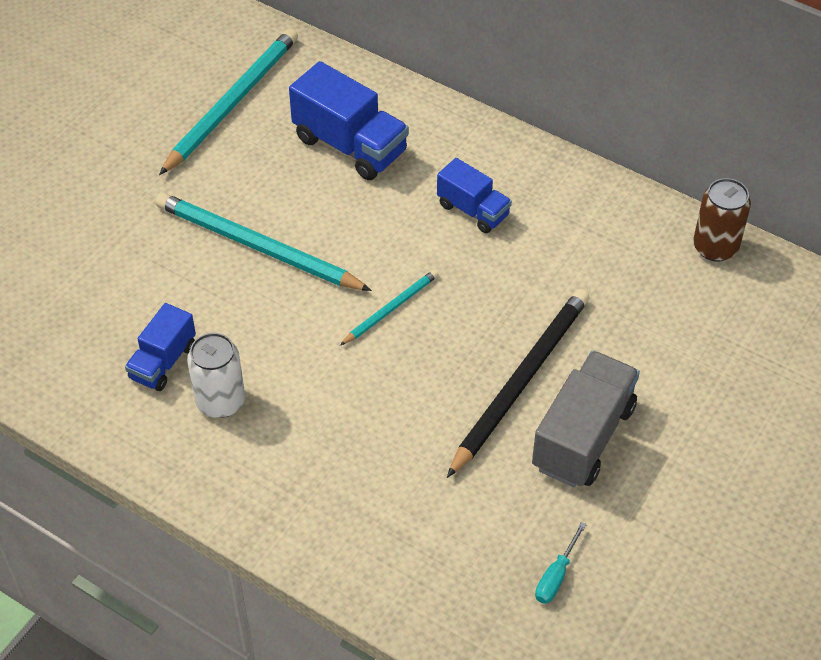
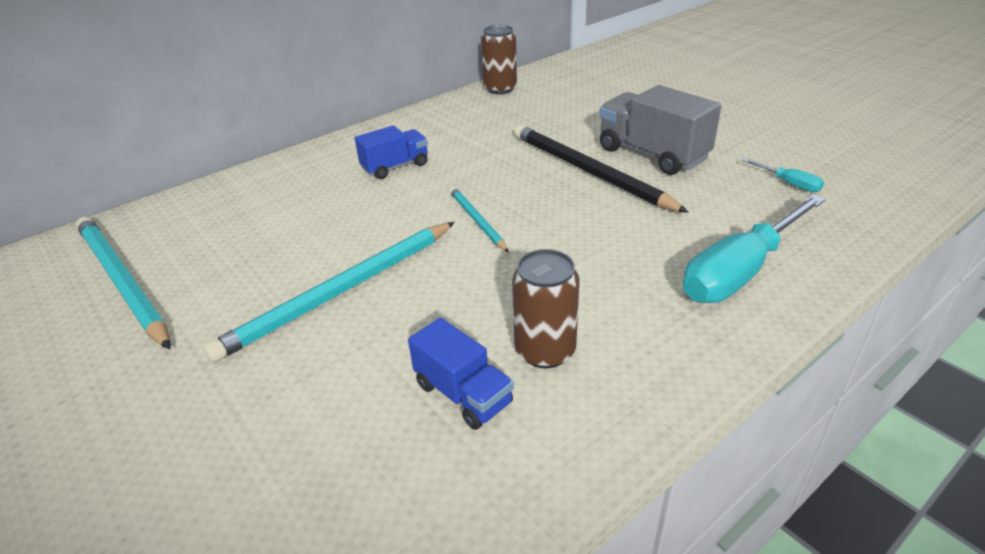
camera: 70 degrees left, 15 degrees down
(220, 401) = (545, 351): white can -> brown can
(350, 145) = (263, 215): blue truck -> none
(366, 531) = (740, 271): none -> turquoise screwdriver

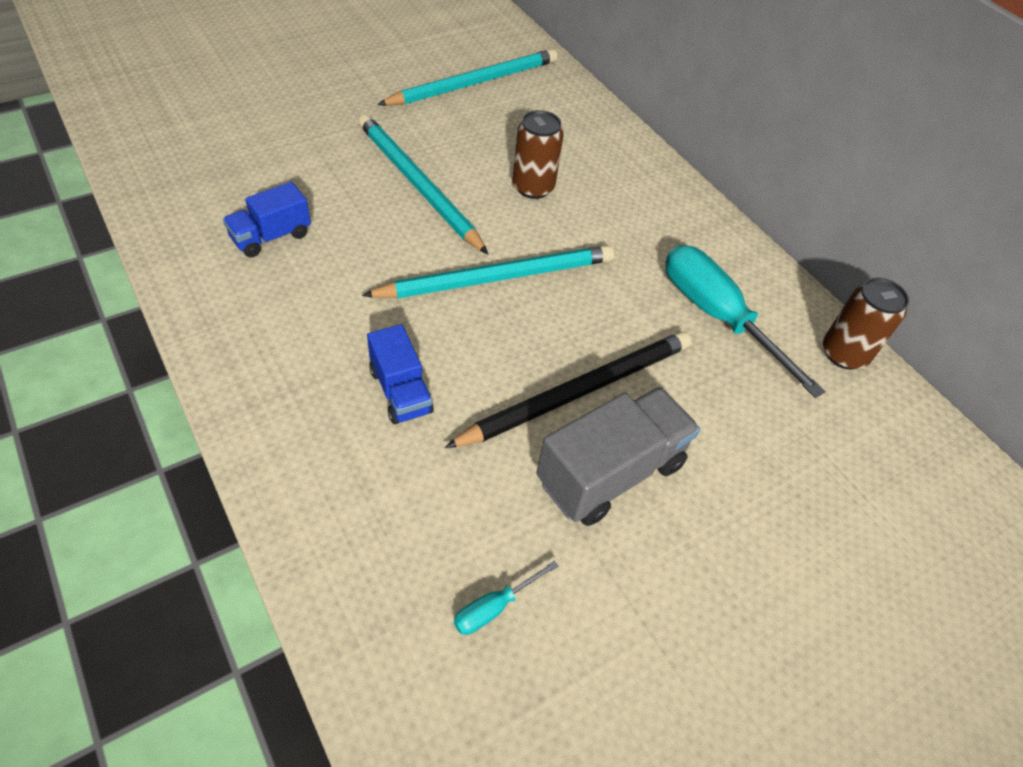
camera: 90 degrees right, 15 degrees up
(395, 167) = (624, 231): blue truck -> blue truck (401, 391)
(477, 220) = (497, 277): turquoise pencil -> turquoise pencil, size x1.93
(545, 351) = (292, 288): brown can -> brown can (533, 187)
(740, 271) = (333, 463): turquoise screwdriver -> turquoise screwdriver (717, 316)

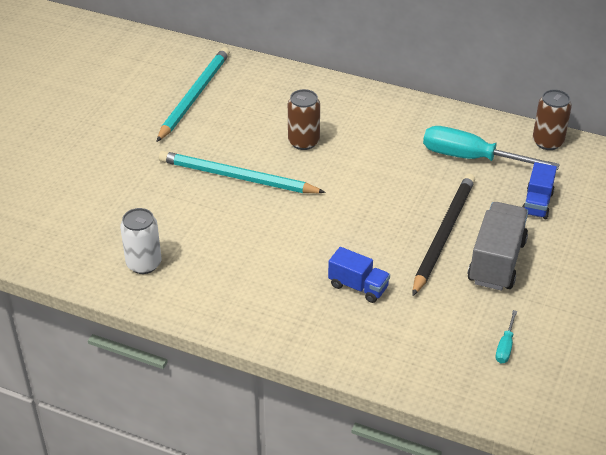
camera: 30 degrees left, 10 degrees down
(214, 220) = (144, 264): none -> white can
(271, 237) = (190, 253): blue truck -> blue truck (537, 203)
(497, 277) = (341, 202): turquoise pencil -> none

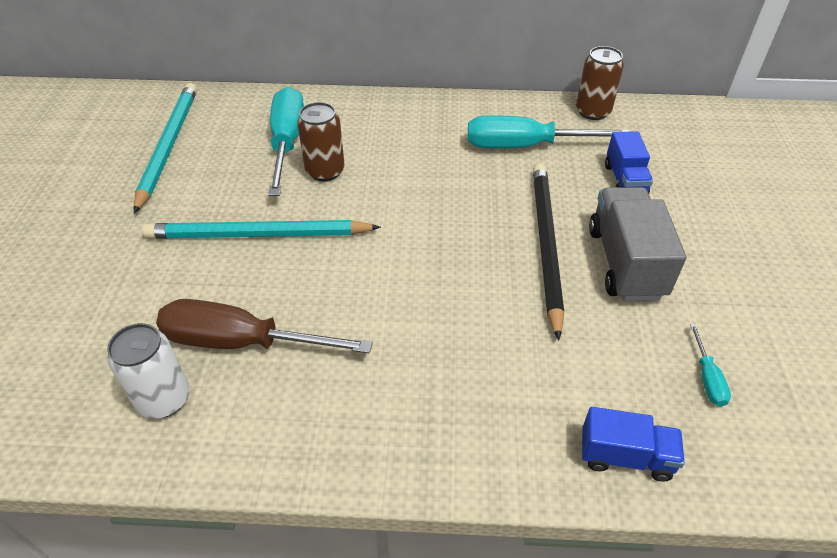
camera: 20 degrees left, 5 degrees up
(202, 244) = (242, 342): none -> brown screwdriver
(284, 113) = (287, 142): none -> turquoise screwdriver
(358, 286) = (479, 346): blue truck -> blue truck (625, 456)

